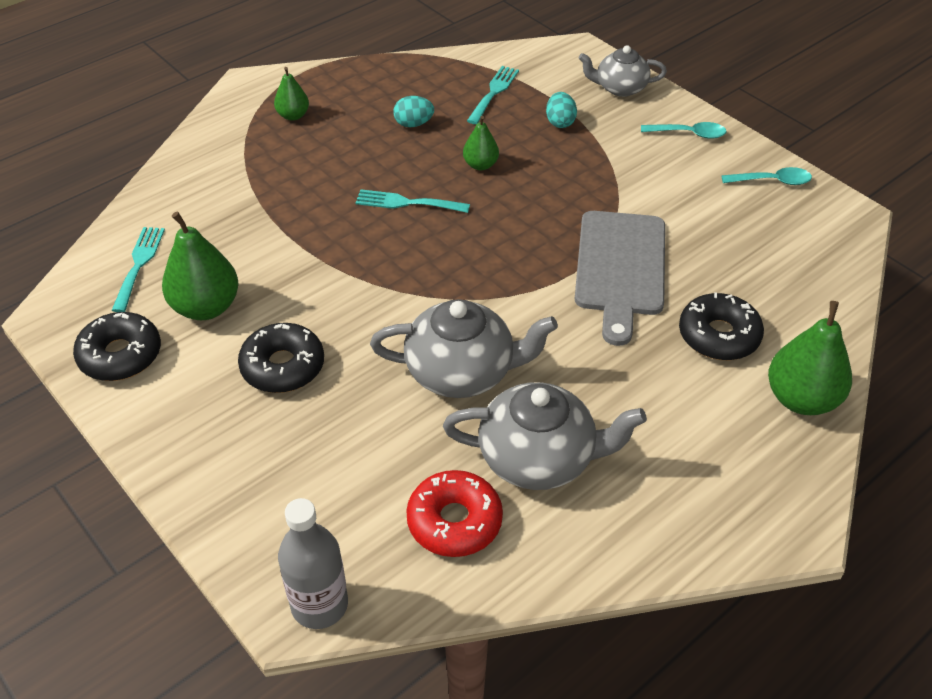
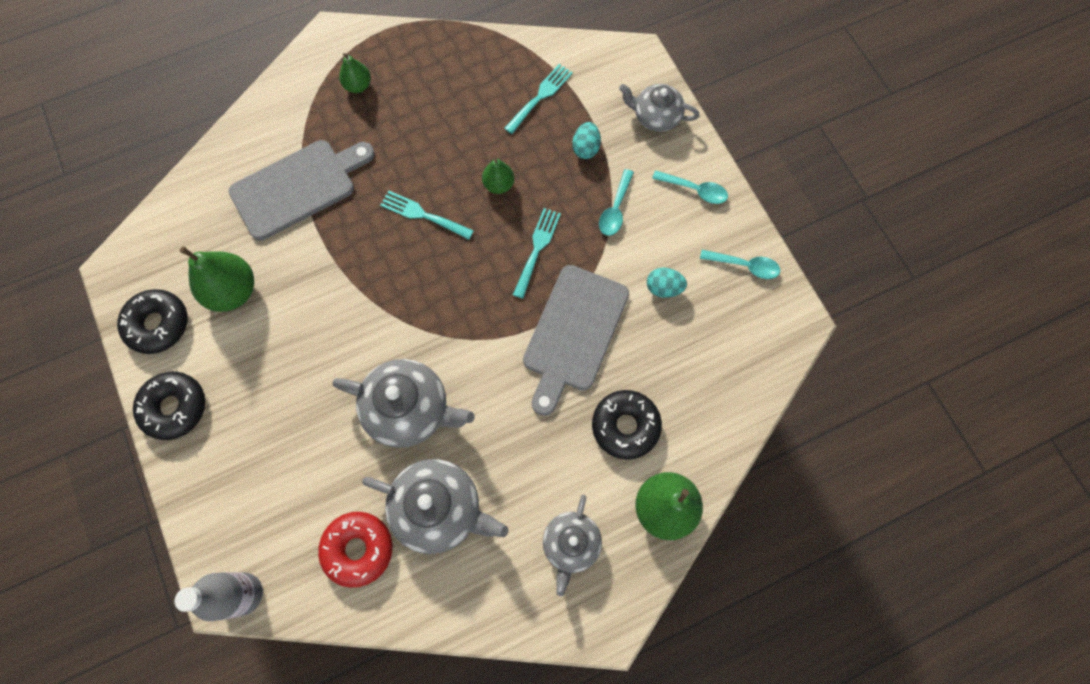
camera: 15 degrees right, 25 degrees up
(139, 264) = (192, 231): turquoise fork -> turquoise fork (537, 249)
(254, 205) = (298, 187): none -> grey cutting board
(283, 366) = (275, 368): black donut -> black donut (174, 407)
(413, 124) = (457, 120): turquoise egg -> turquoise egg (663, 288)
(614, 162) = (615, 209): none -> turquoise spoon
(713, 457) = (571, 544): none -> grey teapot

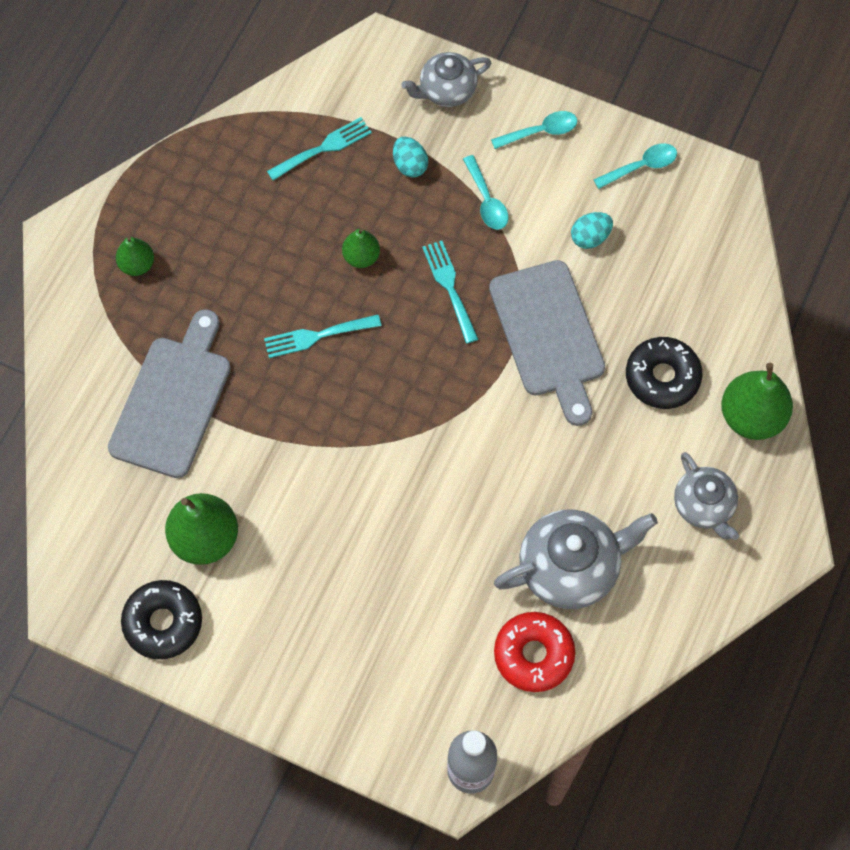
camera: 40 degrees left, 5 degrees down
(174, 407) = (253, 678): black donut -> none
(409, 409) = (467, 509): grey teapot -> none
(540, 96) = (323, 148): turquoise fork -> turquoise fork turned 60 degrees clockwise

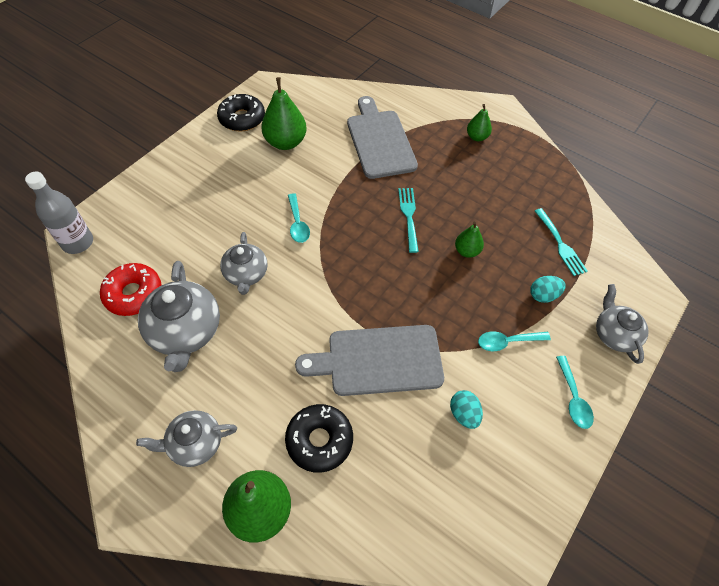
camera: 100 degrees right, 10 degrees down
(173, 400) = (380, 141): grey cutting board -> grey cutting board turned 135 degrees counterclockwise
(449, 287) = (433, 301): turquoise fork -> none
(466, 521) = (246, 274): none -> grey teapot
(641, 166) = (533, 478): turquoise spoon -> turquoise spoon (297, 223)

